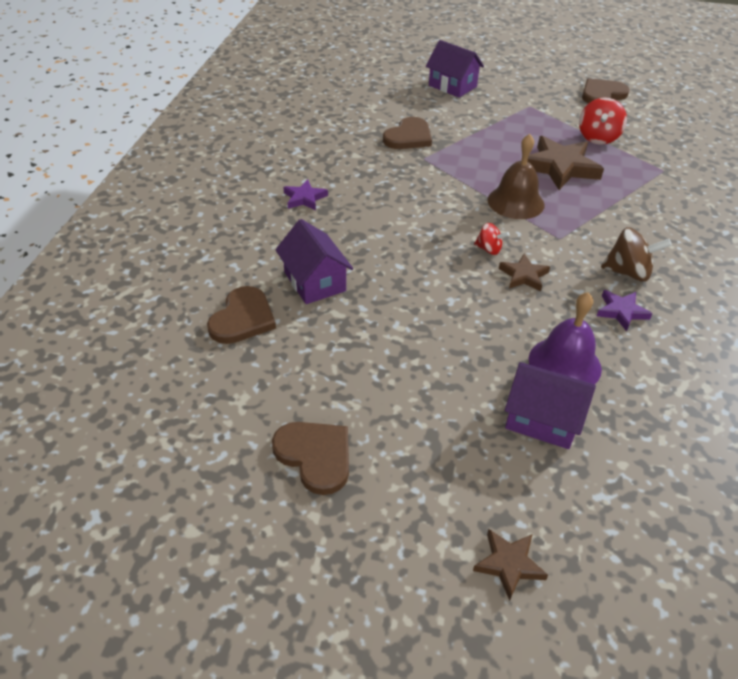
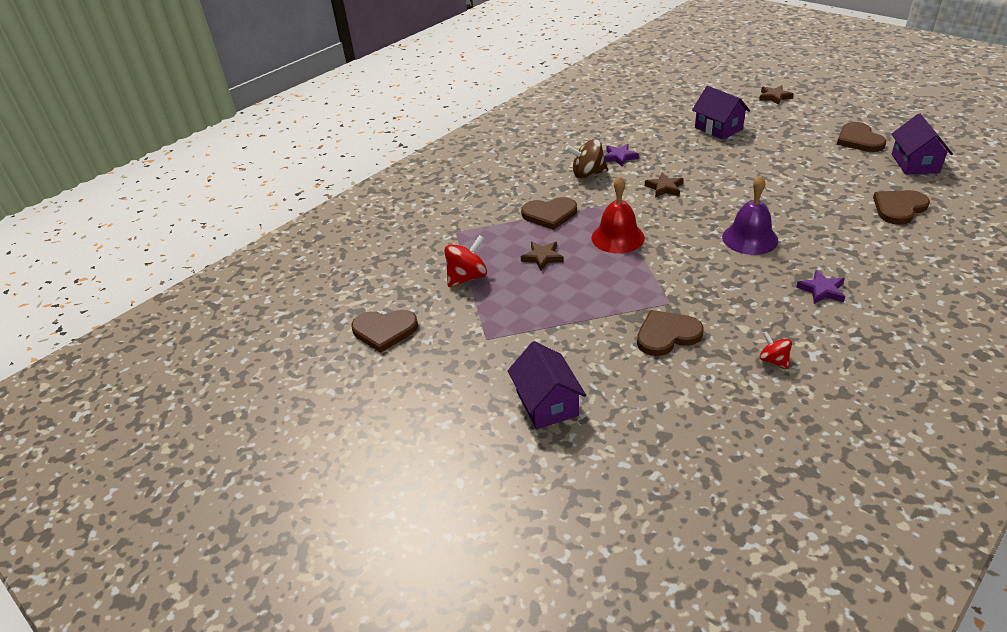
camera: 145 degrees left, 5 degrees down
(315, 281) = (833, 219): purple house -> purple house (915, 163)
(489, 249) = (675, 209): red spinning top -> red spinning top (773, 360)
(515, 202) = (617, 237): brown bell -> red bell
(560, 167) = (542, 257): brown star -> brown star, size x0.53
(564, 364) = (683, 144): purple bell -> purple bell (750, 238)
(605, 209) = (549, 214): none -> brown heart
(628, 272) = (587, 174): brown spinning top -> brown spinning top turned 45 degrees counterclockwise

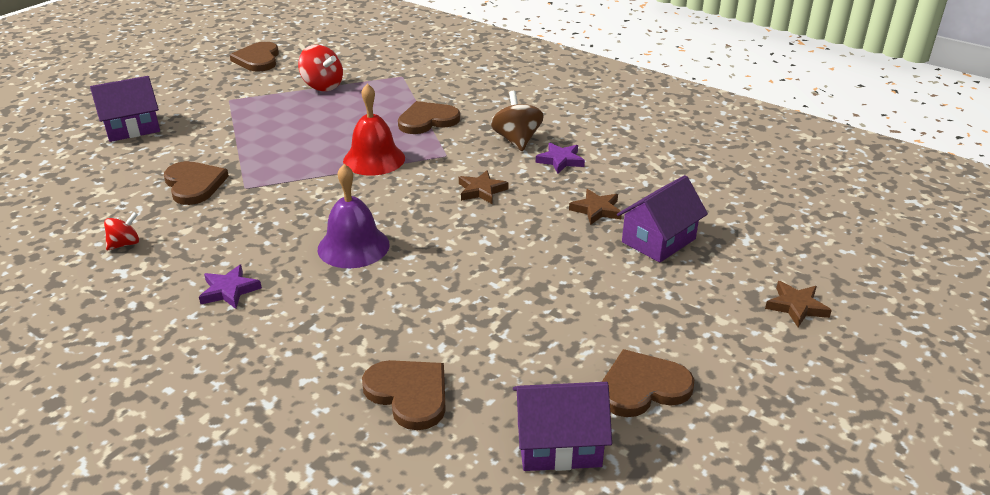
camera: 80 degrees right, 5 degrees down
(542, 257) = (346, 119): brown star -> brown star (596, 210)
(549, 214) = (427, 120): brown heart -> brown heart turned 75 degrees clockwise

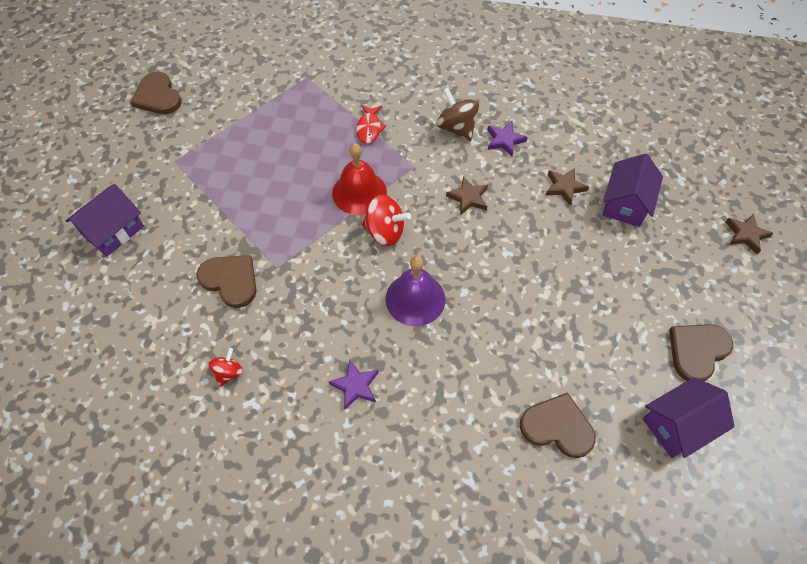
camera: 25 degrees left, 25 degrees up
(322, 86) = (246, 114): red spinning top -> red spinning top (385, 232)
(427, 120) = (369, 128): brown heart -> red fish

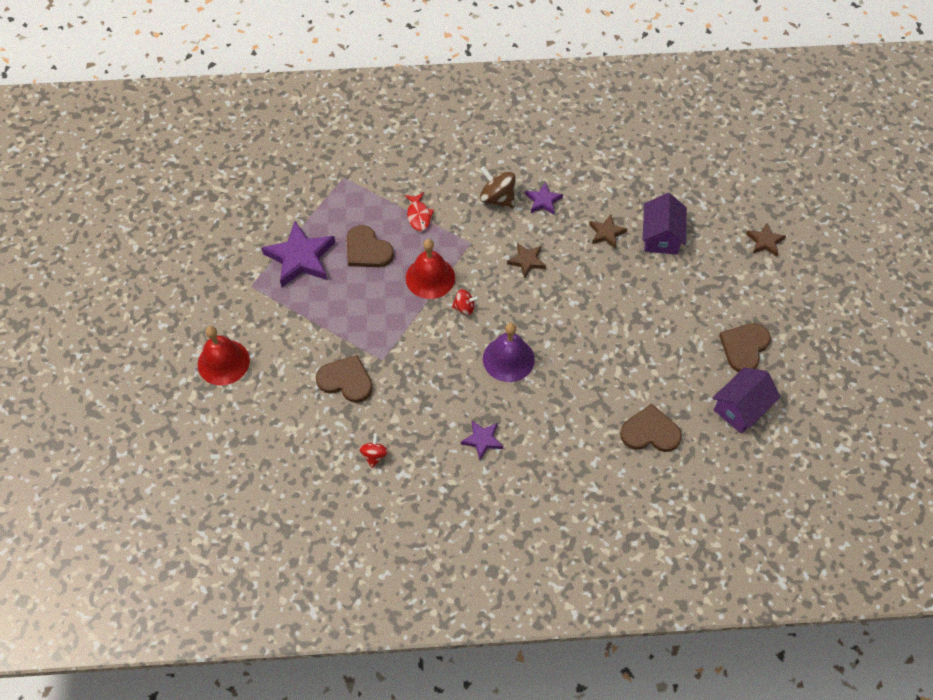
camera: 15 degrees left, 0 degrees up
(113, 231) = (223, 362): purple house -> red bell
(157, 96) = (208, 227): brown heart -> brown heart (367, 250)
(234, 144) = (300, 258): none -> purple star
(385, 232) = (464, 308): red spinning top -> red spinning top, size x0.60

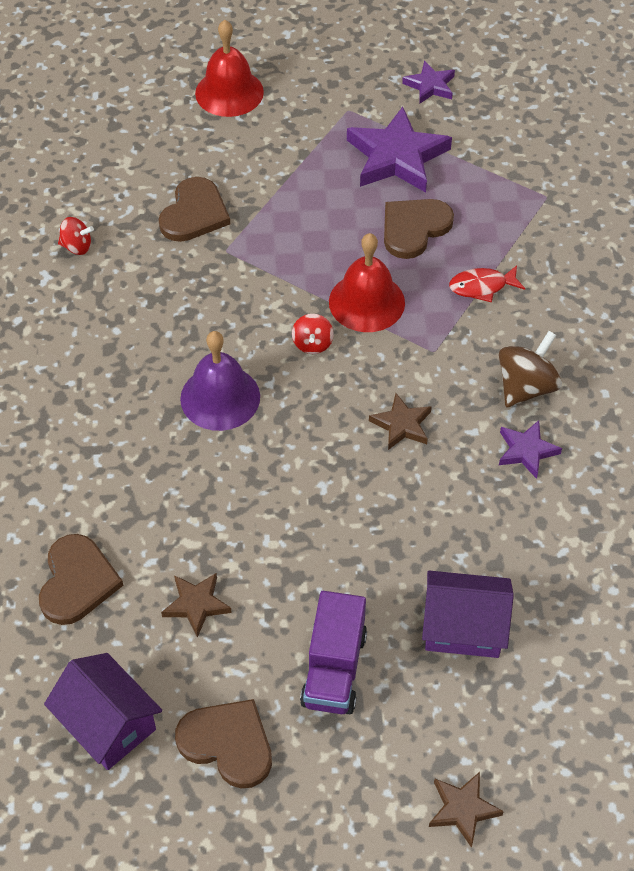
camera: 90 degrees right, 5 degrees down
(482, 440) = (86, 364): purple star -> purple star (430, 86)
(606, 233) = (465, 541): brown star -> brown star (196, 605)
(693, 297) = (334, 669): none -> purple truck

